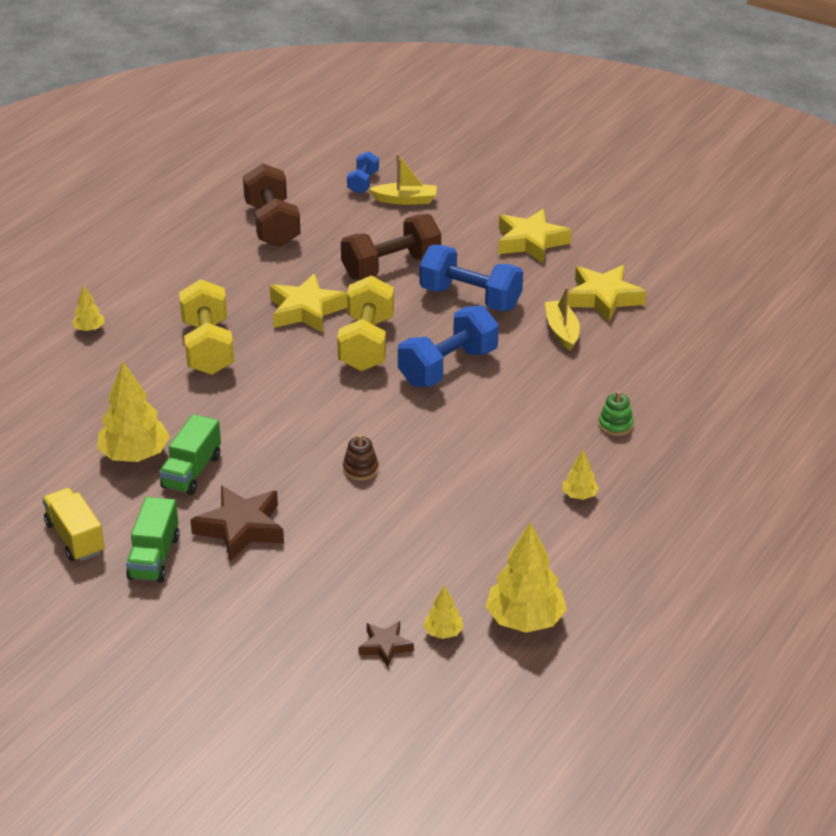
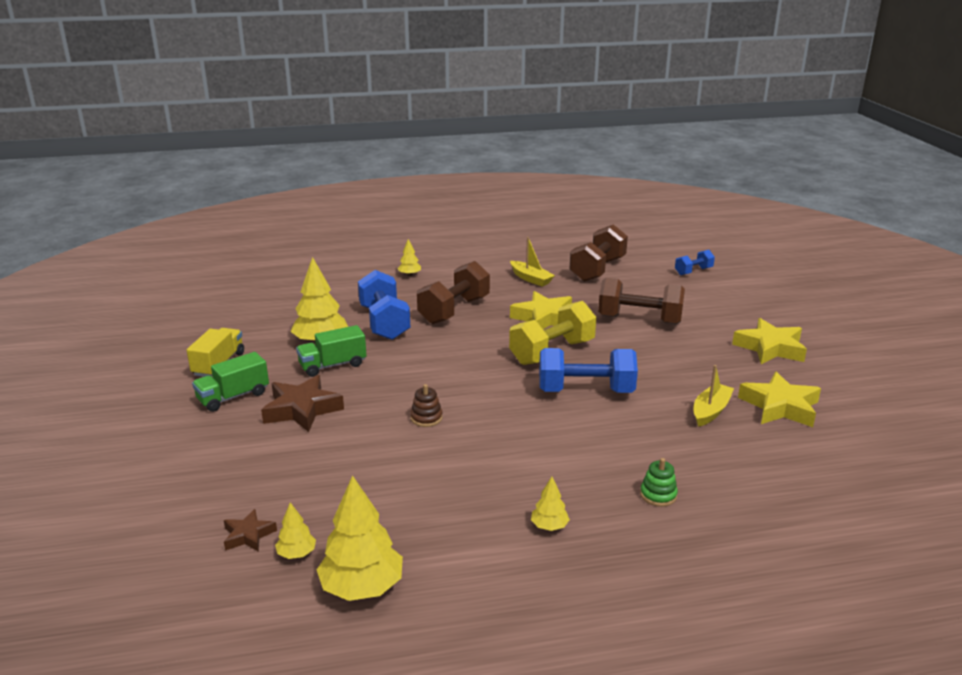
camera: 45 degrees right, 10 degrees down
(208, 348) = (454, 310): yellow dumbbell -> brown dumbbell
(405, 200) = (709, 290): yellow boat -> yellow boat (531, 279)
(470, 298) = (668, 360): blue dumbbell -> blue dumbbell (384, 323)

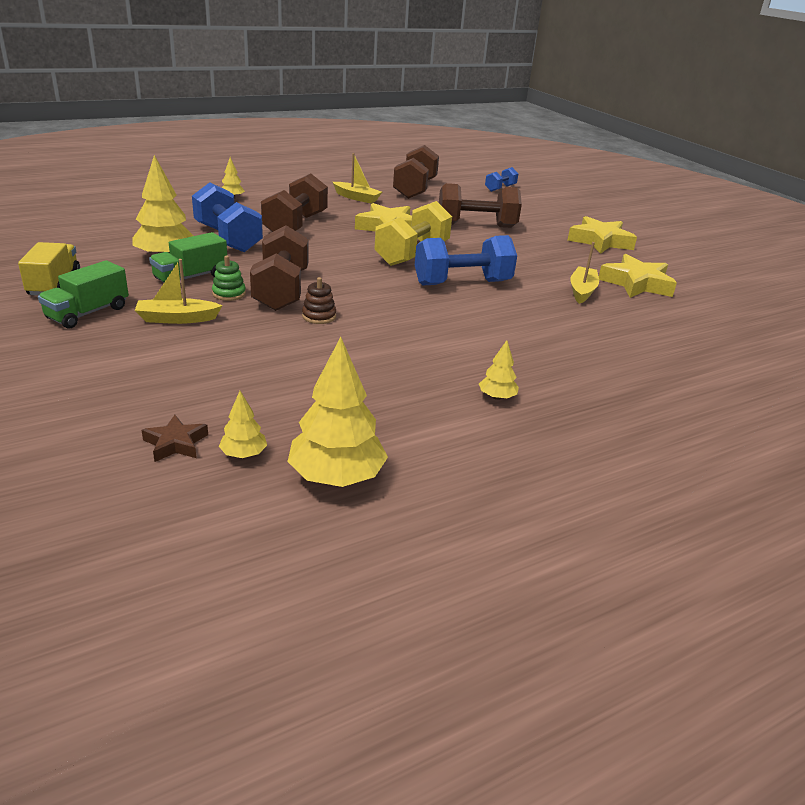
camera: 20 degrees left, 5 degrees up
(302, 409) = (177, 319): brown star -> yellow boat
(405, 386) = (281, 290): none -> brown dumbbell
(658, 495) = (579, 360): green stacking toy -> green stacking toy (229, 293)

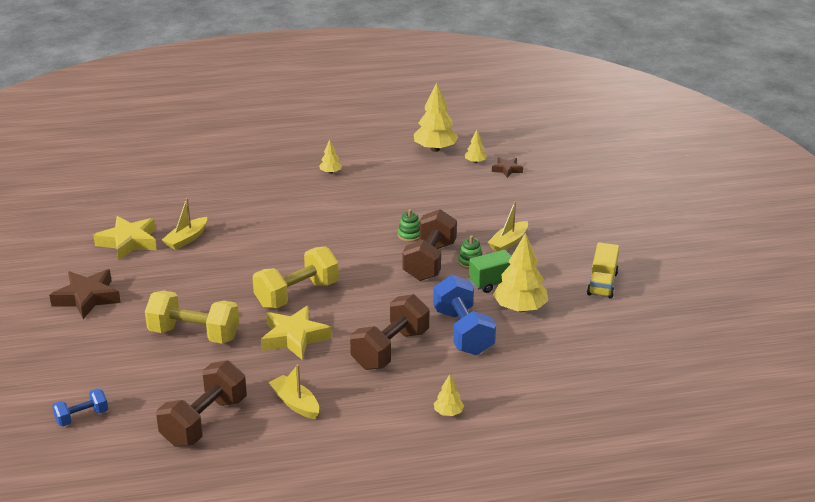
camera: 160 degrees left, 0 degrees up
(88, 313) = (569, 253): green truck -> none
(177, 319) = (508, 242): yellow boat -> yellow boat turned 120 degrees clockwise
(319, 316) = (409, 235): brown stacking toy -> green stacking toy
(462, 283) = (279, 256): blue dumbbell -> none
(476, 225) = (194, 334): brown dumbbell -> yellow dumbbell
(600, 241) = (87, 298): yellow star -> brown star

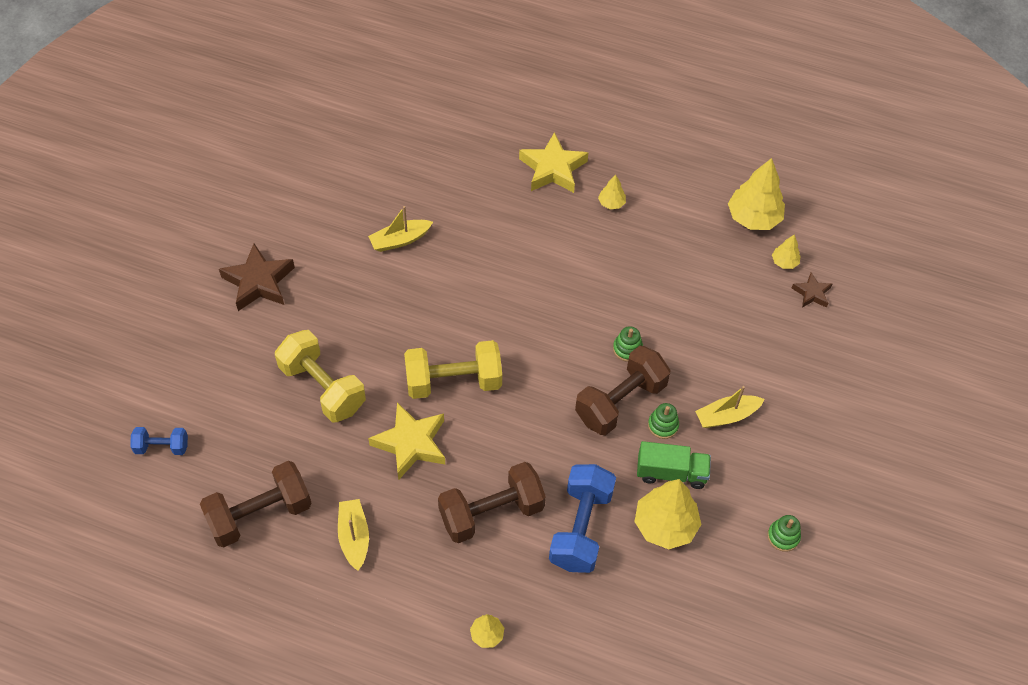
camera: 30 degrees right, 25 degrees up
(128, 242) = (343, 217): yellow star -> yellow star (553, 169)
(602, 284) = (783, 536): yellow truck -> green stacking toy

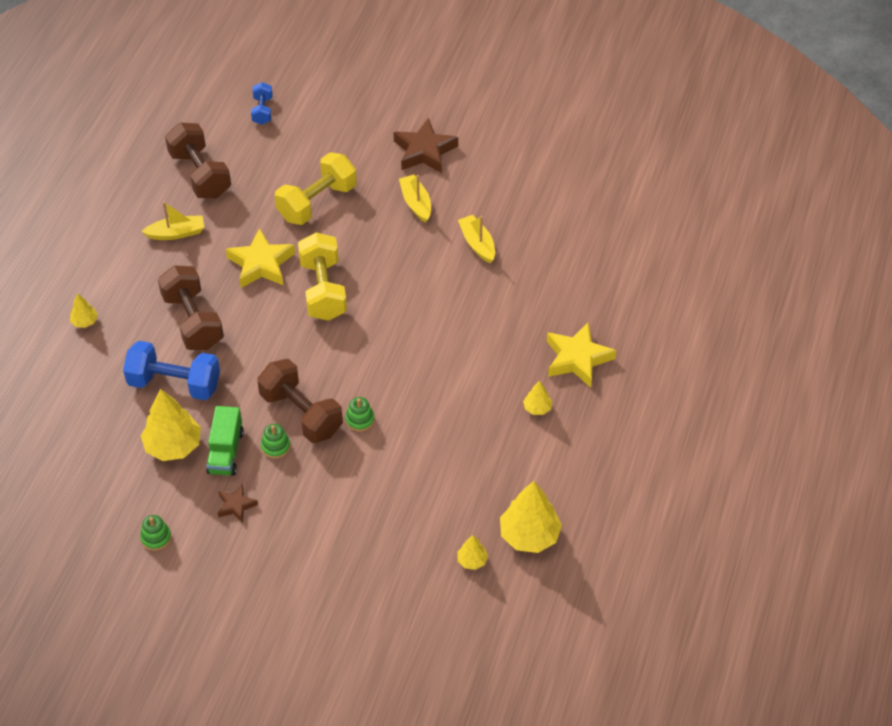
camera: 90 degrees right, 5 degrees down
(726, 416) = (285, 498): yellow boat -> yellow boat (416, 203)
(812, 293) = (433, 583): brown star -> brown star (236, 505)

